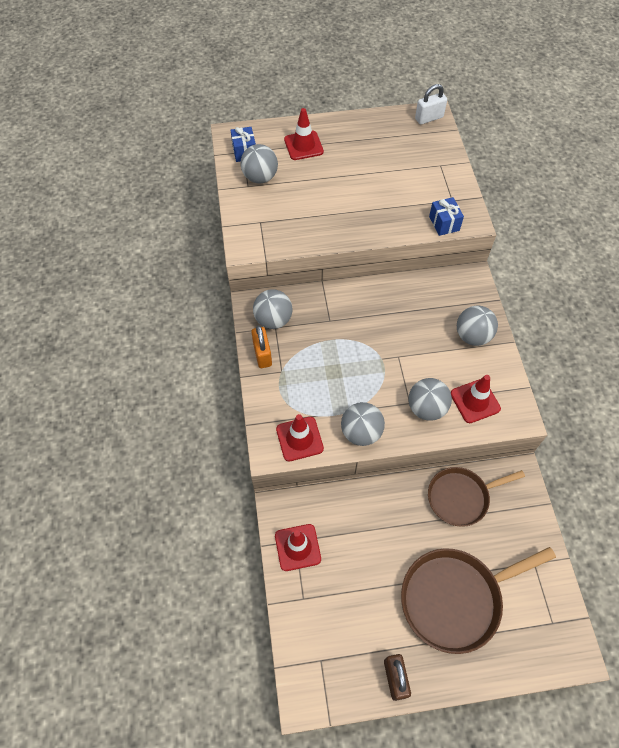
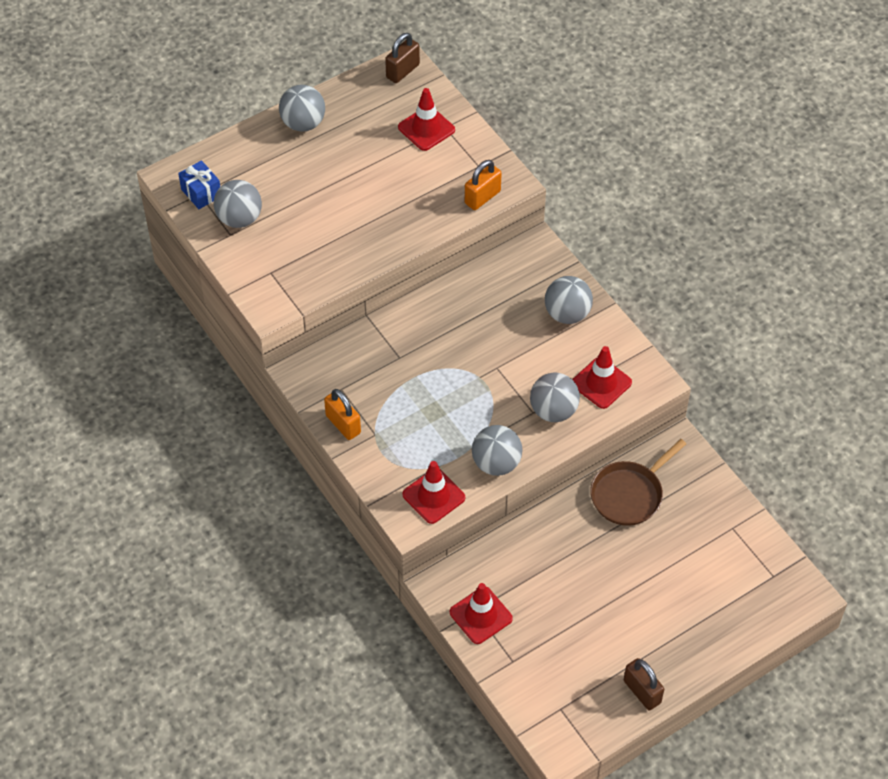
camera: 25 degrees left, 5 degrees down
(273, 320) = (334, 381): grey ball -> grey ball (303, 123)
(303, 145) = (269, 160): red traffic cone -> red traffic cone (426, 128)
(429, 118) = (402, 71): white padlock -> brown padlock
(444, 223) = (482, 197): blue gift -> orange padlock
(455, 598) = (668, 594): brown pan -> none

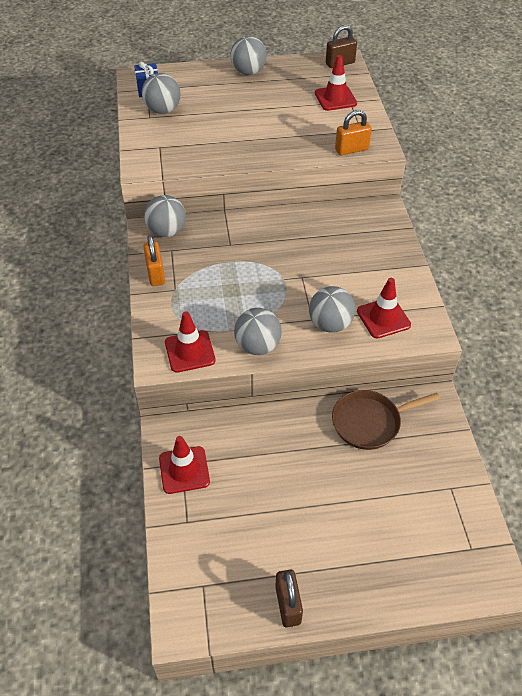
camera: 25 degrees right, 5 degrees down
(567, 314) = (382, 259): grey ball -> grey ball (167, 231)

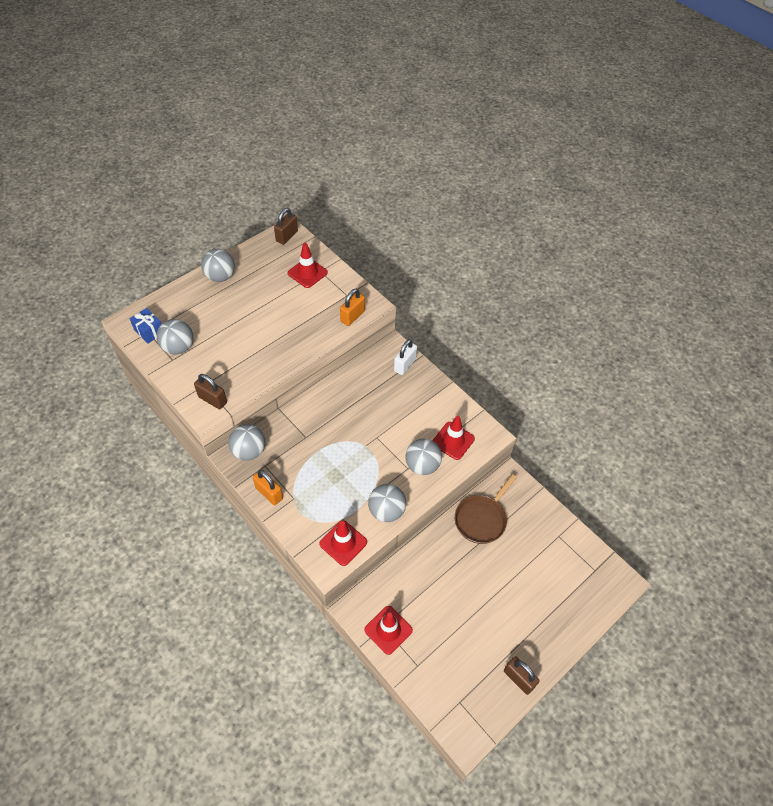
camera: 35 degrees left, 5 degrees up
(156, 161) = (212, 400): none -> brown padlock
(384, 227) = (404, 365): none -> white padlock

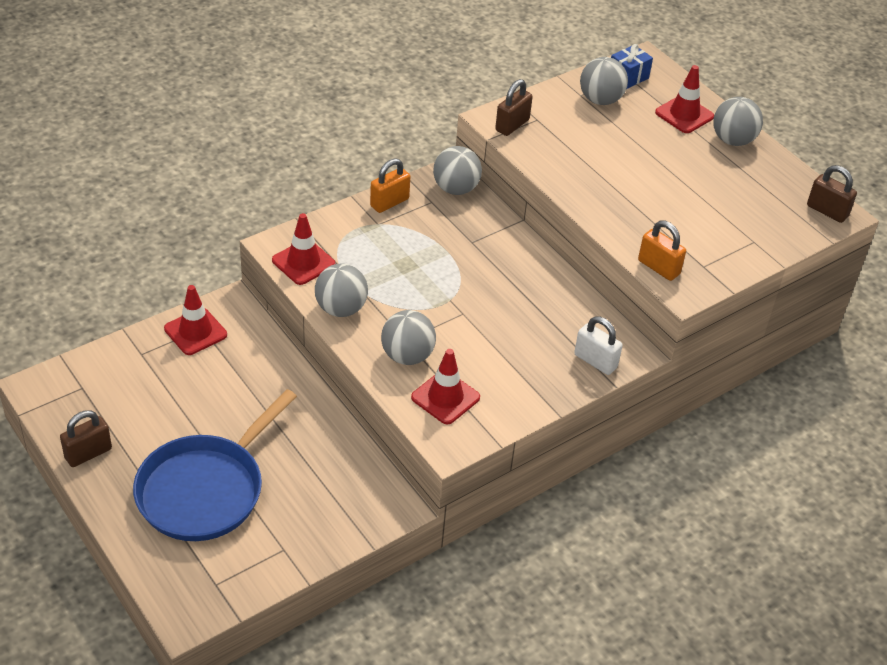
camera: 95 degrees right, 10 degrees down
(307, 273) = (748, 227): red traffic cone -> red traffic cone (684, 114)
(482, 519) = (332, 457): brown pan -> none
(528, 591) = (205, 489): none -> blue pan

